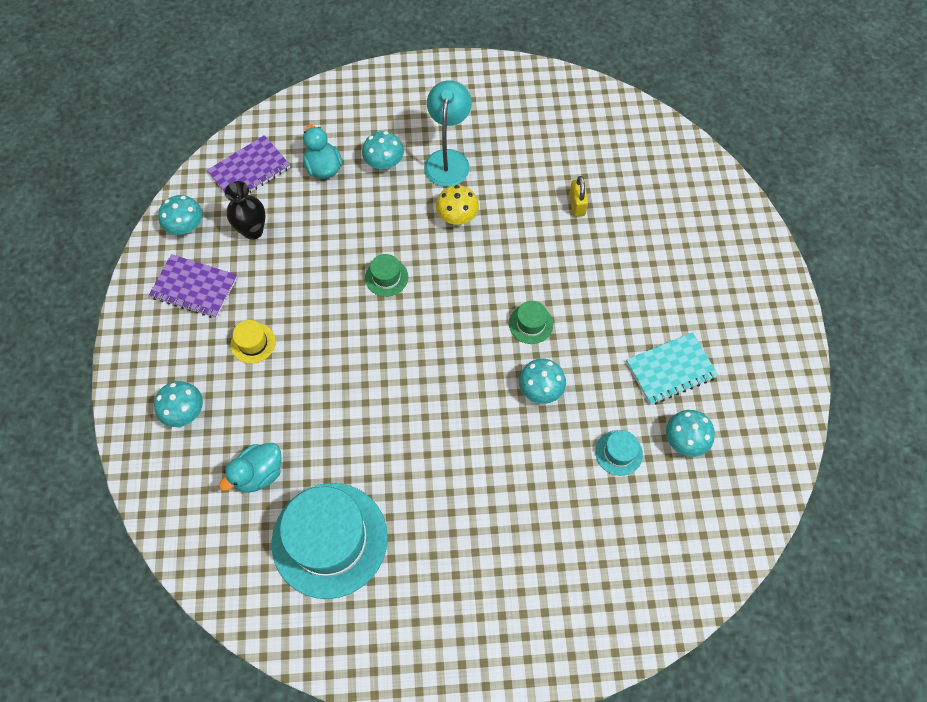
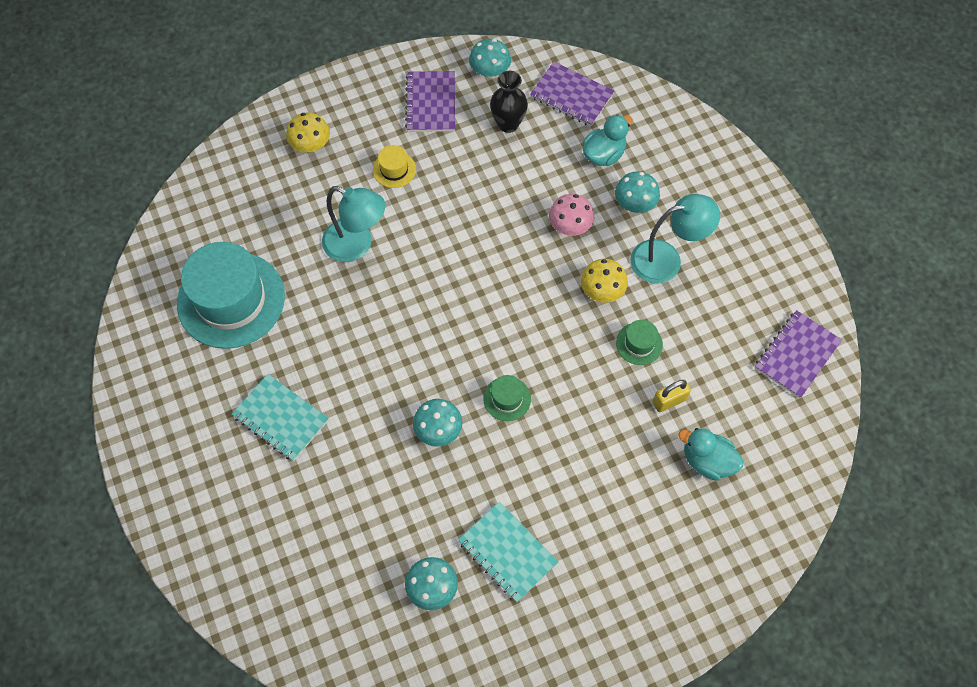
camera: 70 degrees right, 0 degrees up
(184, 411) = (311, 145): turquoise mushroom -> yellow mushroom
(259, 474) = (273, 222): turquoise duck -> turquoise duck (707, 461)
(321, 402) = (356, 245): none -> turquoise lamp
(383, 218) = (570, 226): none -> pink mushroom
(386, 277) = (505, 252): green hat -> green hat (639, 343)
(479, 525) = (281, 418): none -> turquoise notebook
(570, 105) = (797, 355): none -> purple notebook
(618, 453) = (395, 525): turquoise hat -> none

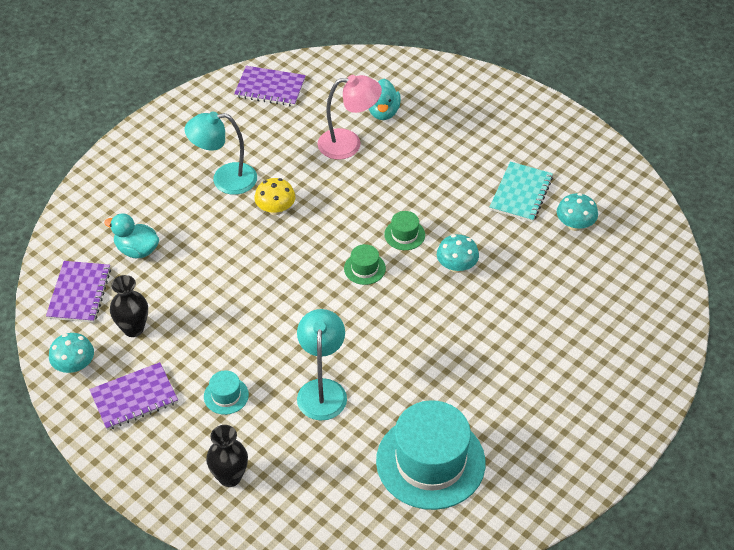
camera: 115 degrees left, 15 degrees down
(281, 418) = (513, 372): turquoise notebook -> none
(311, 145) = (230, 477): yellow mushroom -> black vase
(394, 169) = (226, 395): yellow hat -> turquoise hat
(570, 226) = (223, 248): pink mushroom -> none
(634, 204) = (180, 214): turquoise mushroom -> none
(639, 343) = (310, 173): green hat -> green hat (364, 268)
(666, 259) = (225, 180): turquoise lamp -> turquoise lamp turned 60 degrees counterclockwise
(669, 401) = (349, 144): yellow padlock -> pink lamp

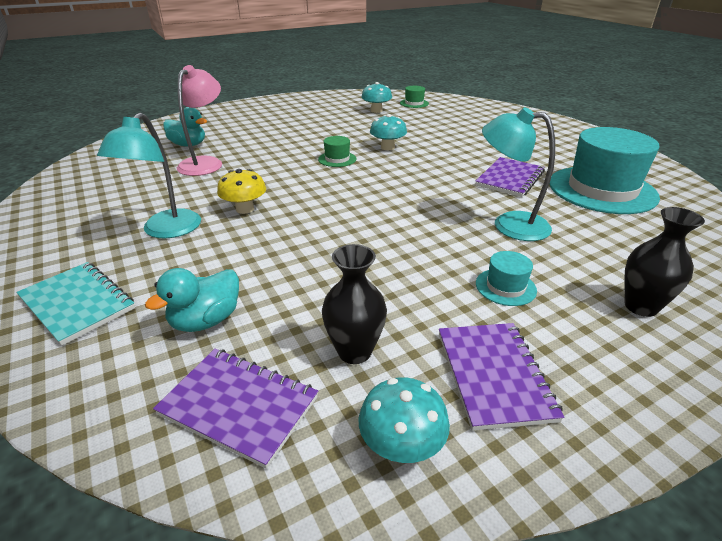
camera: 70 degrees left, 15 degrees down
(270, 88) = (76, 185): purple notebook -> purple notebook (510, 179)
(364, 268) = (363, 180): green hat -> green hat (414, 103)
(521, 193) = (333, 119): turquoise notebook -> turquoise notebook (77, 303)

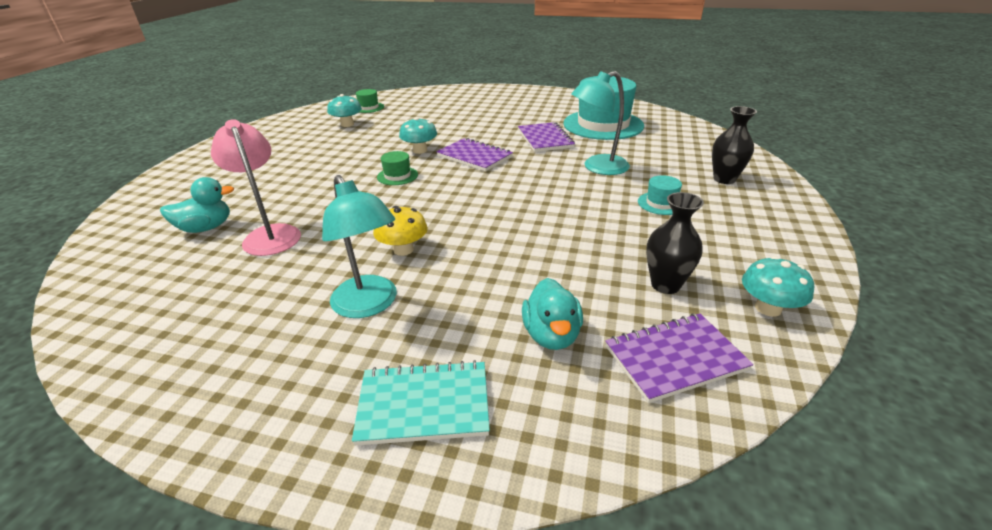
camera: 45 degrees left, 0 degrees up
(494, 375) = (737, 249): purple notebook -> purple notebook (474, 156)

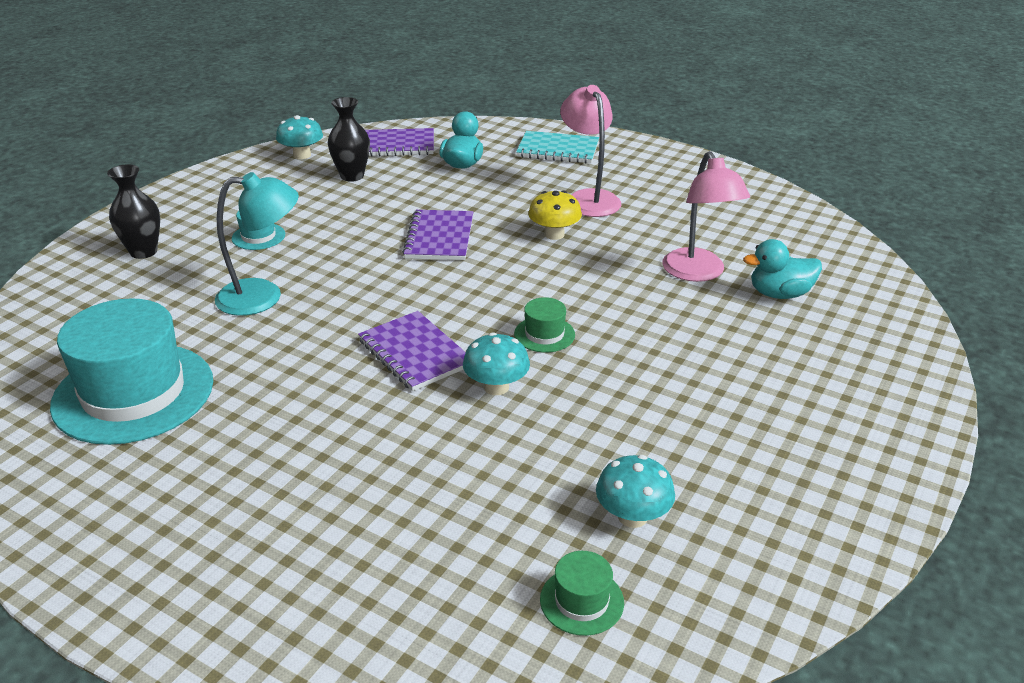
camera: 165 degrees left, 0 degrees up
(369, 305) = (589, 198): turquoise lamp -> pink lamp
(545, 139) = (272, 374): purple notebook -> purple notebook (439, 238)

